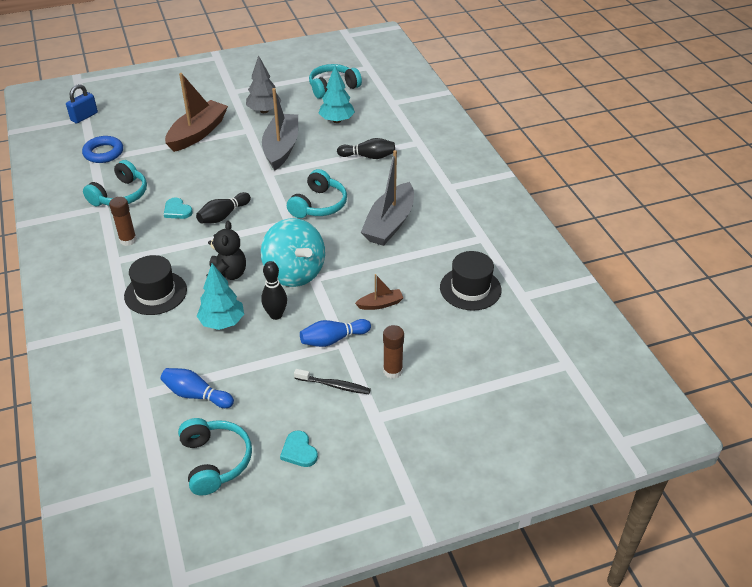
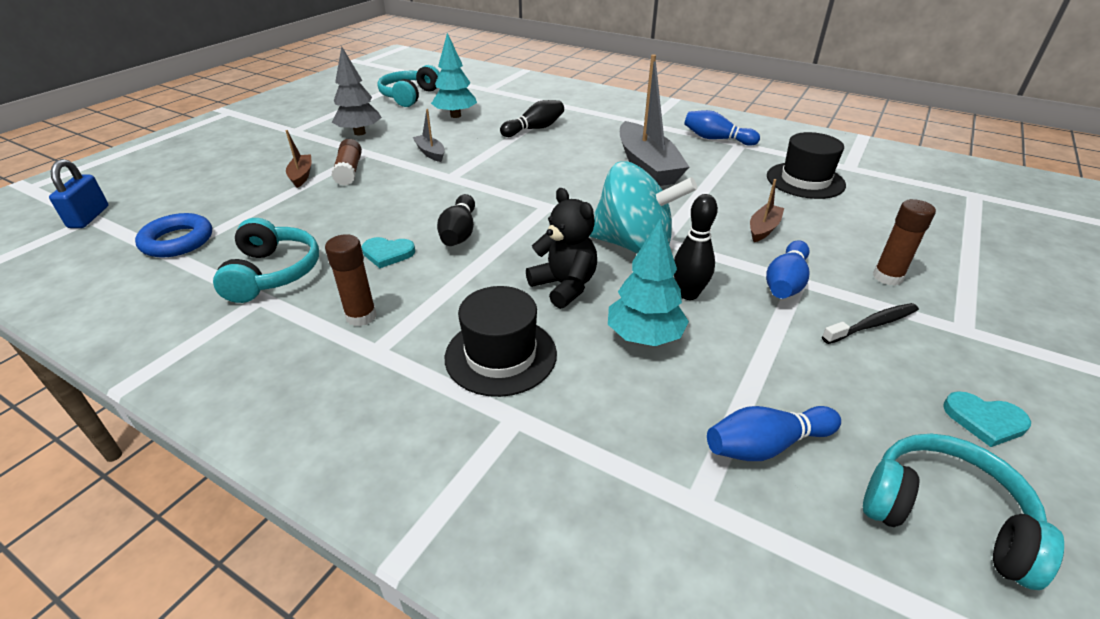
camera: 40 degrees left, 5 degrees down
(197, 133) = (301, 176): brown boat -> brown boat, size x0.47
(223, 141) = (349, 171): none -> brown glue stick
(281, 148) = (430, 153): grey boat -> grey boat, size x0.47
(319, 205) = (553, 180): turquoise headphones -> none
(473, 225) = (716, 139): none -> blue bowling pin

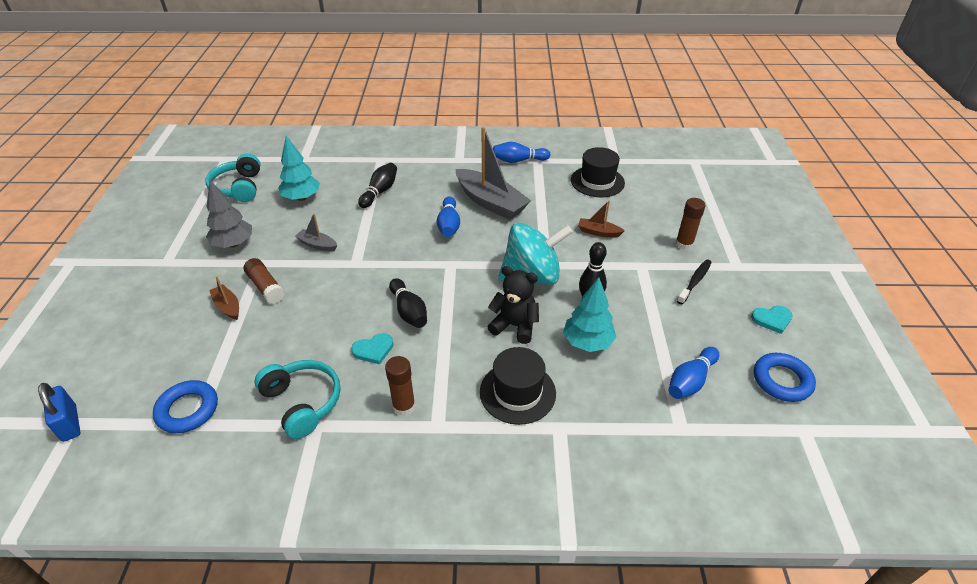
camera: 30 degrees left, 5 degrees up
(763, 229) = (598, 232): brown boat -> brown boat turned 75 degrees counterclockwise
(785, 283) = (636, 270): blue bowling pin -> blue bowling pin (449, 225)
(944, 516) = (782, 380): turquoise headphones -> blue ring

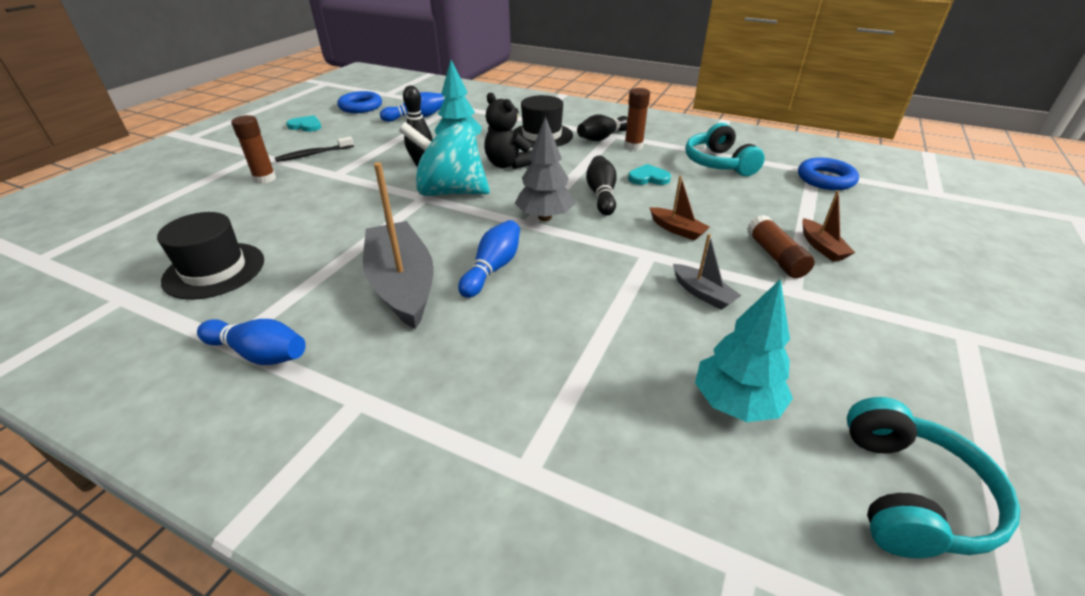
camera: 155 degrees left, 5 degrees down
(69, 423) = (941, 193): blue padlock -> none
(233, 244) = (852, 335): grey tree -> grey tree (544, 217)
(380, 192) = (569, 365): black bowling pin -> black bowling pin (602, 137)
(598, 232) = (325, 210): brown boat -> brown boat (677, 229)

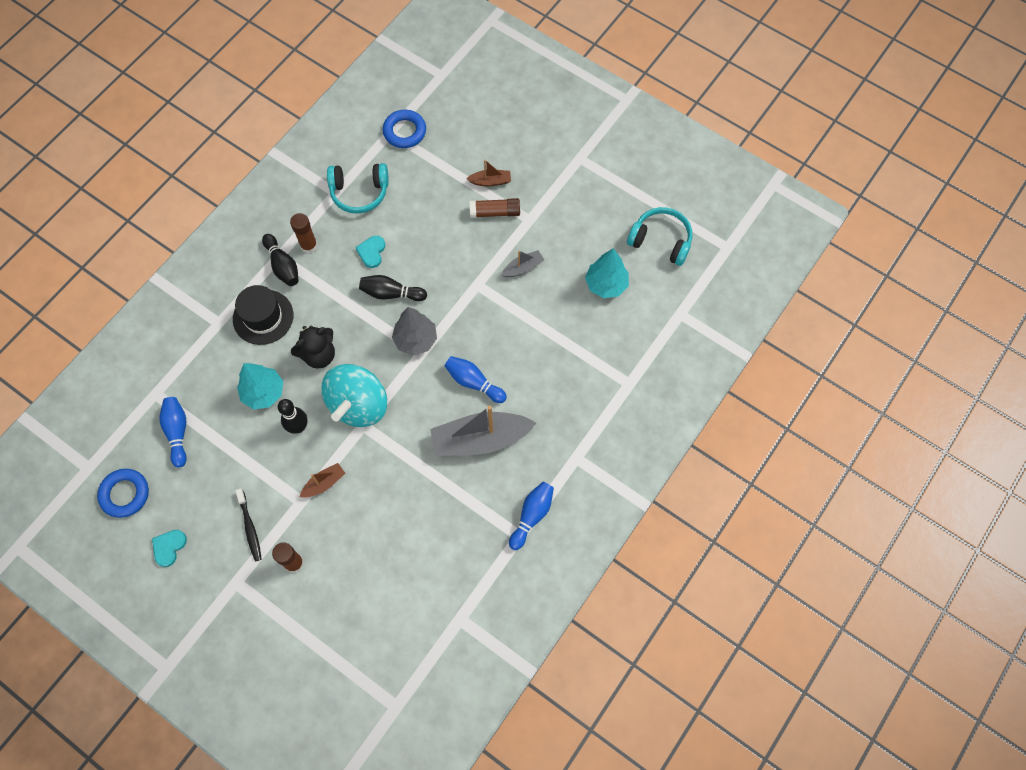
camera: 80 degrees left, 30 degrees up
(214, 270) = (438, 566): black hat -> none
(677, 229) = (451, 257): brown boat -> brown boat (324, 483)

